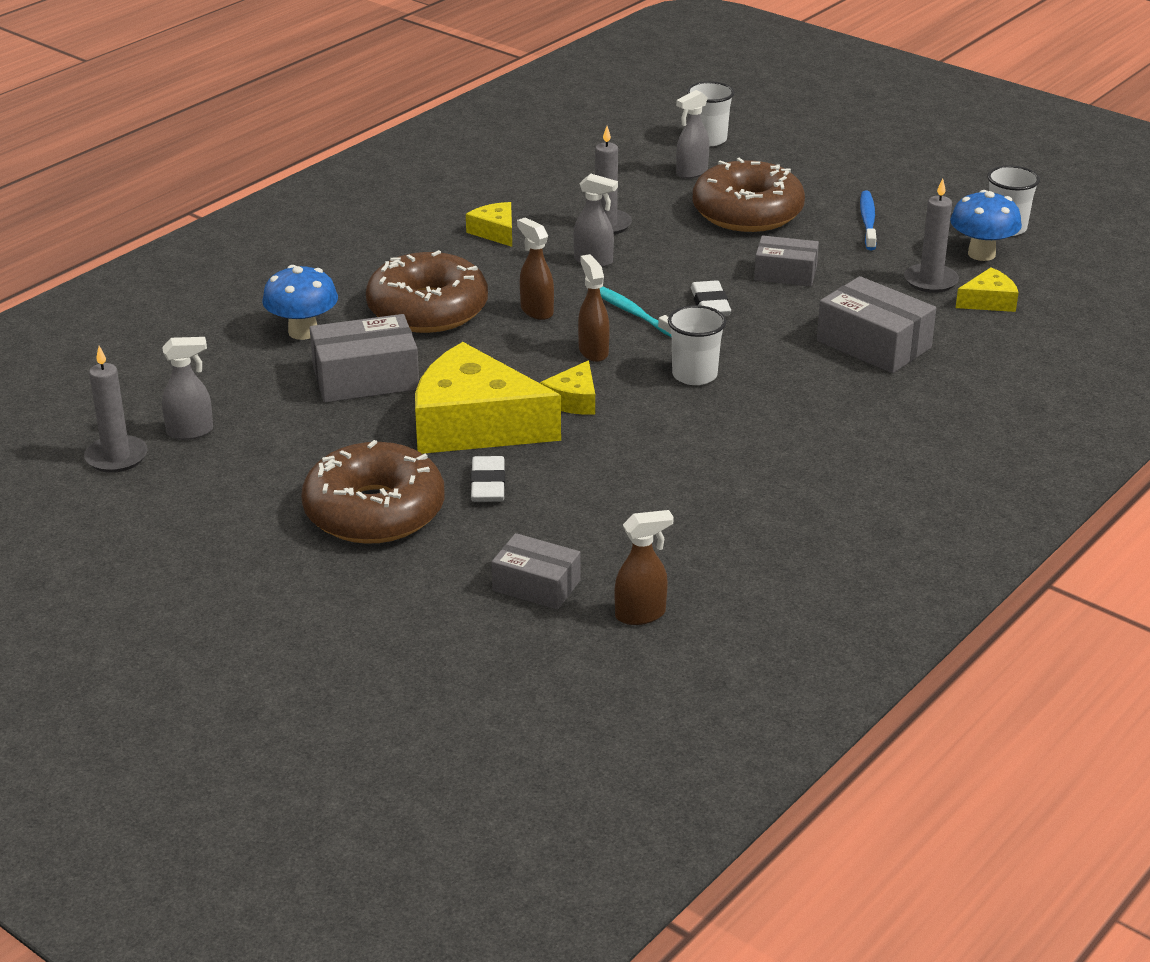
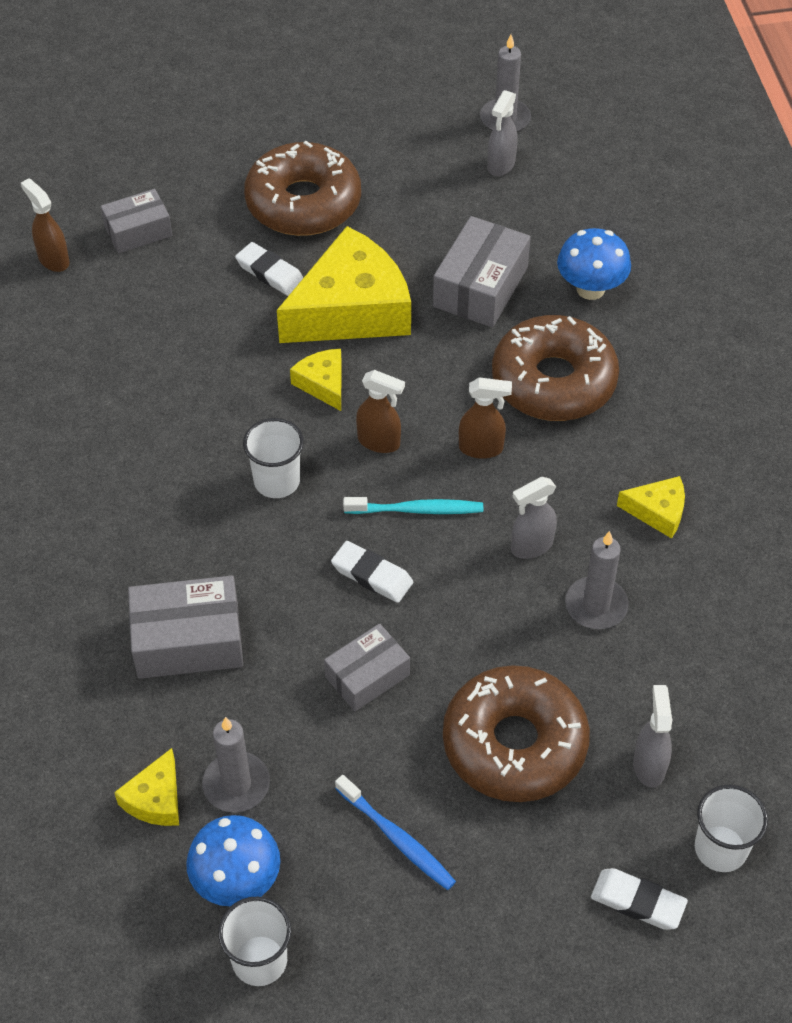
camera: 130 degrees right, 20 degrees up
(641, 614) = (53, 260): brown spray bottle -> brown spray bottle turned 120 degrees clockwise
(778, 149) = (638, 901): none -> white eraser

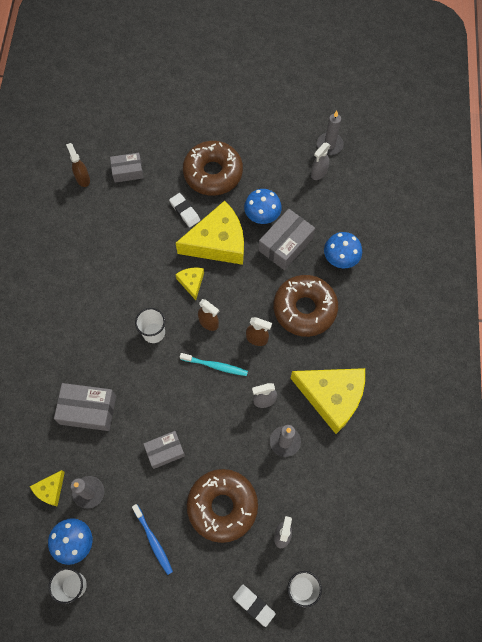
camera: 15 degrees right, 15 degrees up
(372, 575) = (183, 397): white eraser -> none
(420, 251) = (262, 216): none -> blue mushroom
(658, 511) = (332, 397): yellow cheese -> yellow cheese, size x2.18

